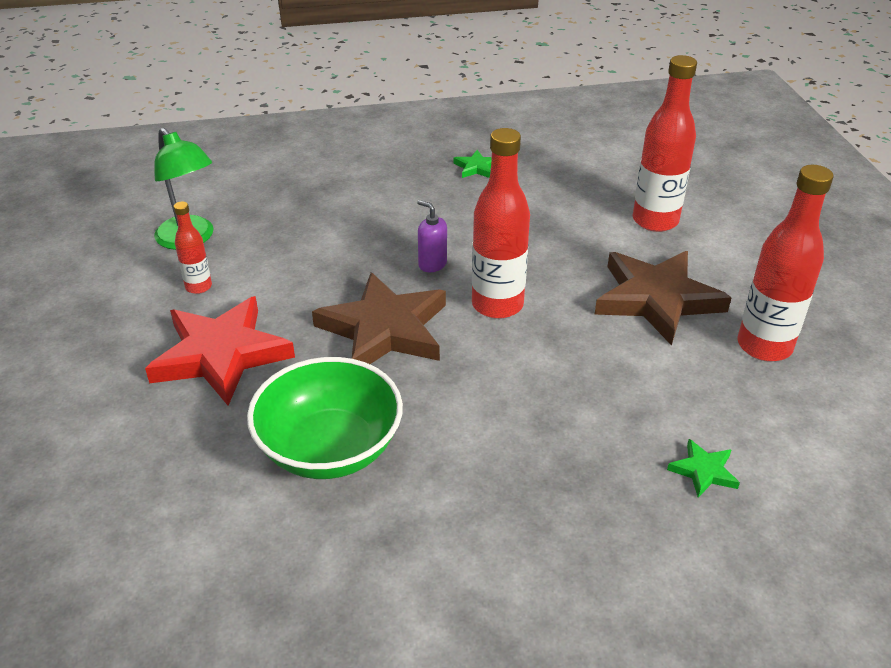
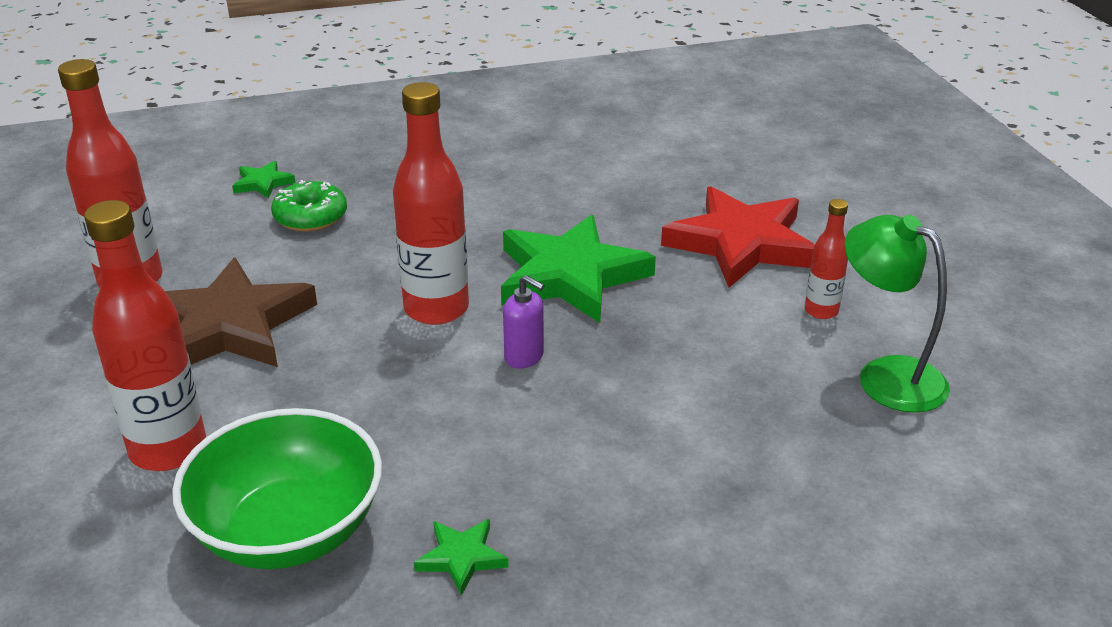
camera: 175 degrees right, 5 degrees down
(330, 448) = (595, 182): green bowl -> green bowl (288, 530)
(385, 329) = (570, 276): brown star -> green star
(631, 414) = (310, 217): none -> green donut

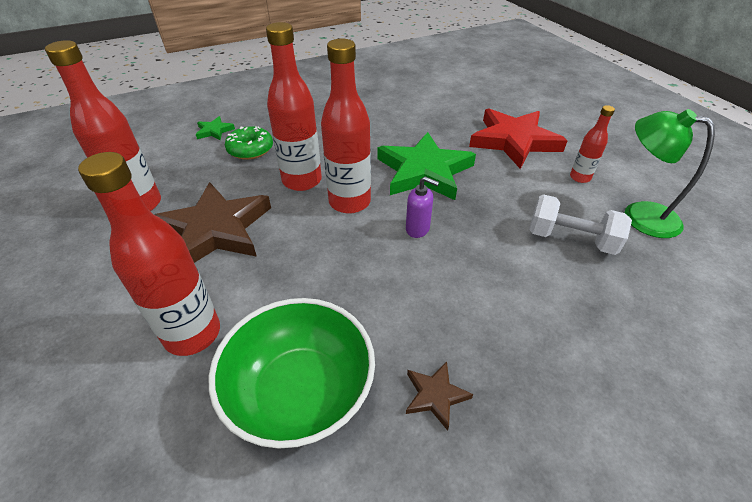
camera: 10 degrees left, 10 degrees up
(375, 271) = (302, 181): none -> red bottle
(461, 557) = (435, 395): green star -> brown star
(754, 397) = (570, 239): none -> white dumbbell

